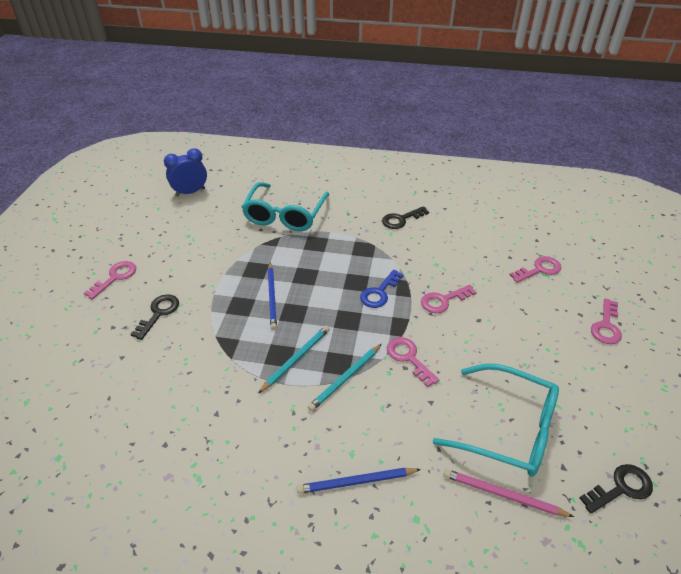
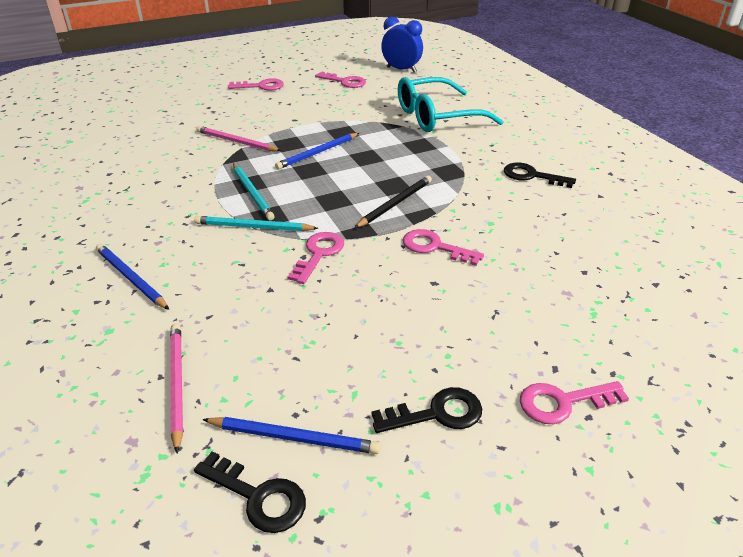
camera: 55 degrees right, 5 degrees down
(159, 313) = (241, 116): black key -> black key (437, 413)
(202, 335) = (237, 142): none -> pink pencil
(296, 359) = (252, 193): turquoise pencil -> turquoise pencil turned 60 degrees clockwise
(379, 293) = (395, 204): blue key -> black pencil
(507, 428) = (278, 358): turquoise glasses -> none
(539, 269) = (595, 303): pink key -> pink key (345, 82)
(581, 451) = (293, 437): none -> blue pencil

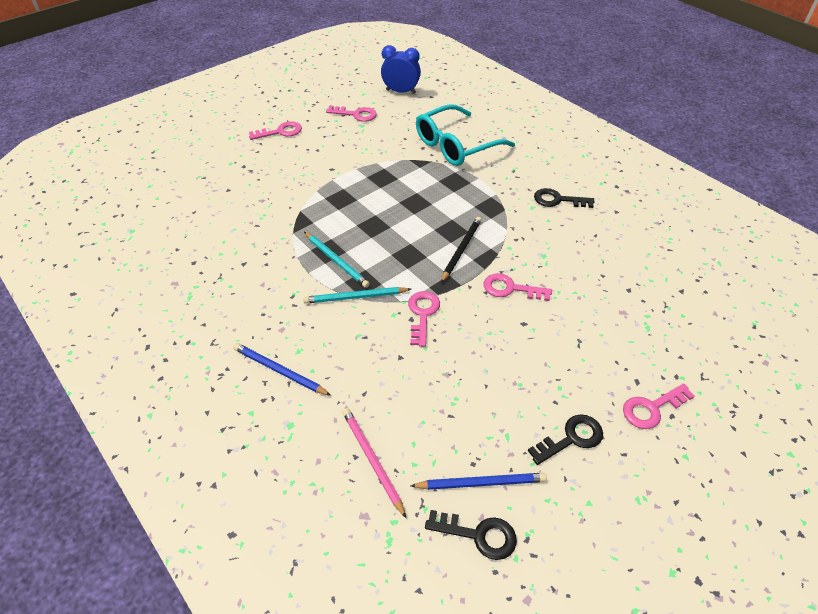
camera: 15 degrees left, 10 degrees up
(237, 142) = (292, 204): pink pencil -> none
(318, 153) = (371, 205): blue pencil -> none

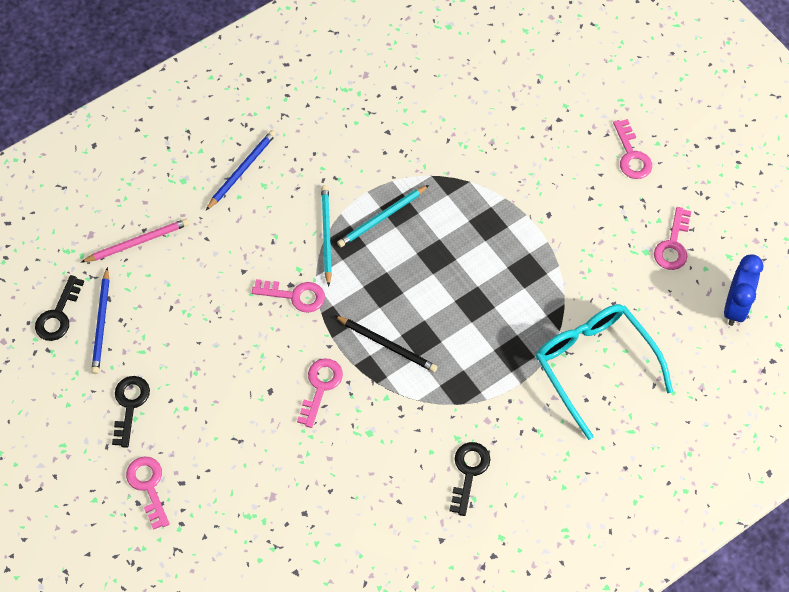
camera: 95 degrees right, 15 degrees up
(571, 438) = (130, 405): black key -> black key turned 150 degrees counterclockwise

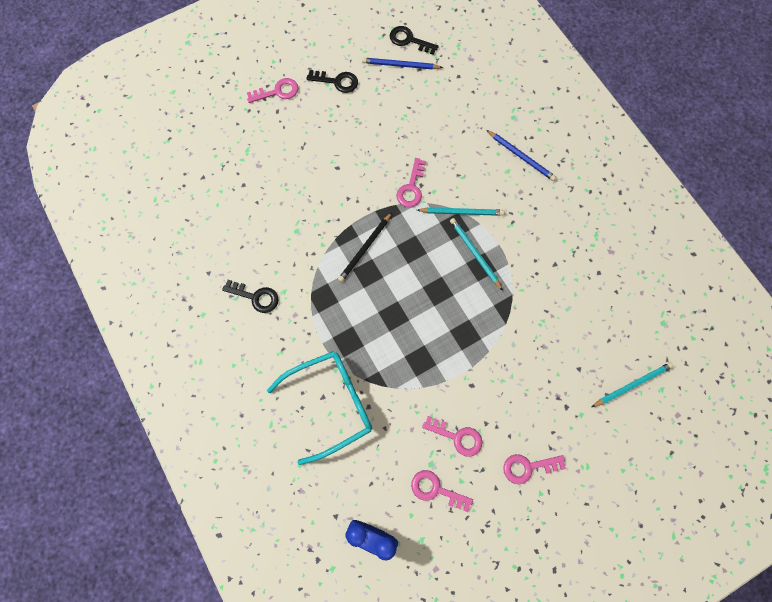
camera: 95 degrees right, 10 degrees up
(137, 242) = (463, 87): pink pencil -> none
(320, 387) = (336, 200): pink key -> pink key (457, 437)
(524, 57) = (632, 384): none -> turquoise pencil

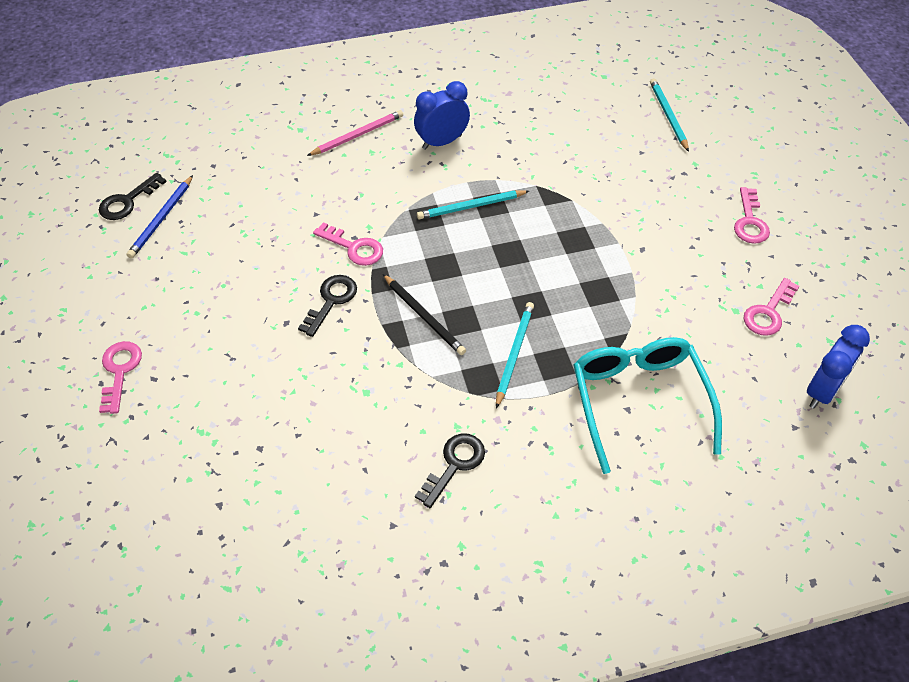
camera: 75 degrees left, 20 degrees down
(337, 81) = (145, 294): black key -> black key (331, 301)
(457, 437) = (705, 277): pink key -> none
(461, 212) = (410, 206): turquoise pencil -> turquoise pencil (514, 354)
(521, 156) = (357, 135): blue pencil -> pink pencil
(535, 216) = (442, 142): none -> blue clock

